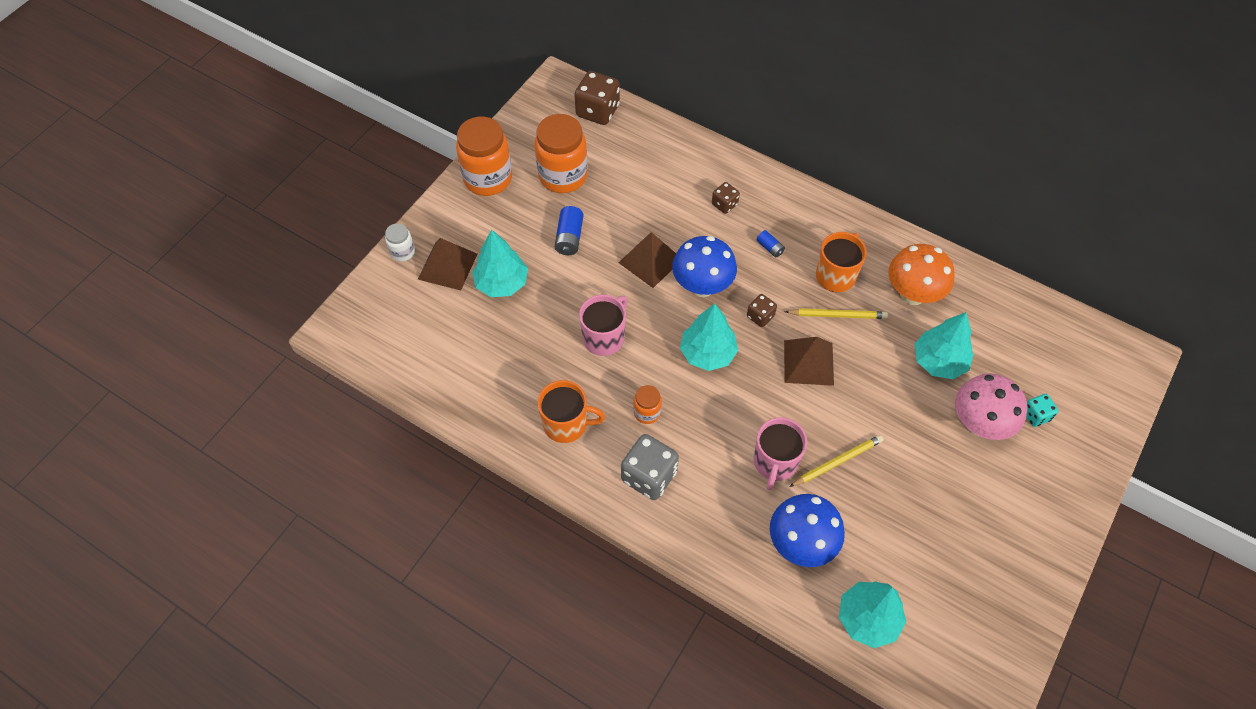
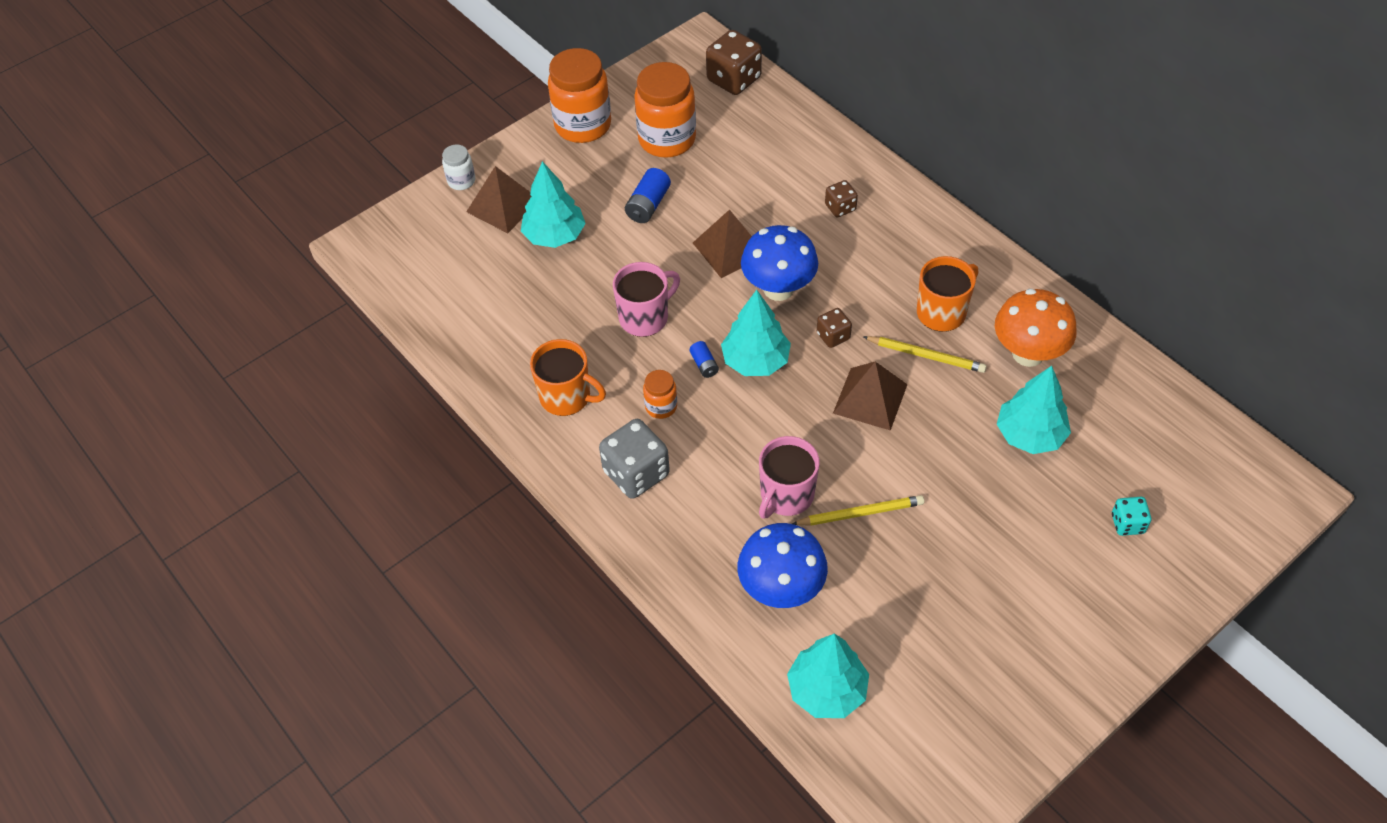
camera: 20 degrees right, 5 degrees down
(770, 248) = (875, 265): blue battery -> blue battery (704, 365)
(979, 424) = (1051, 515): pink mushroom -> none

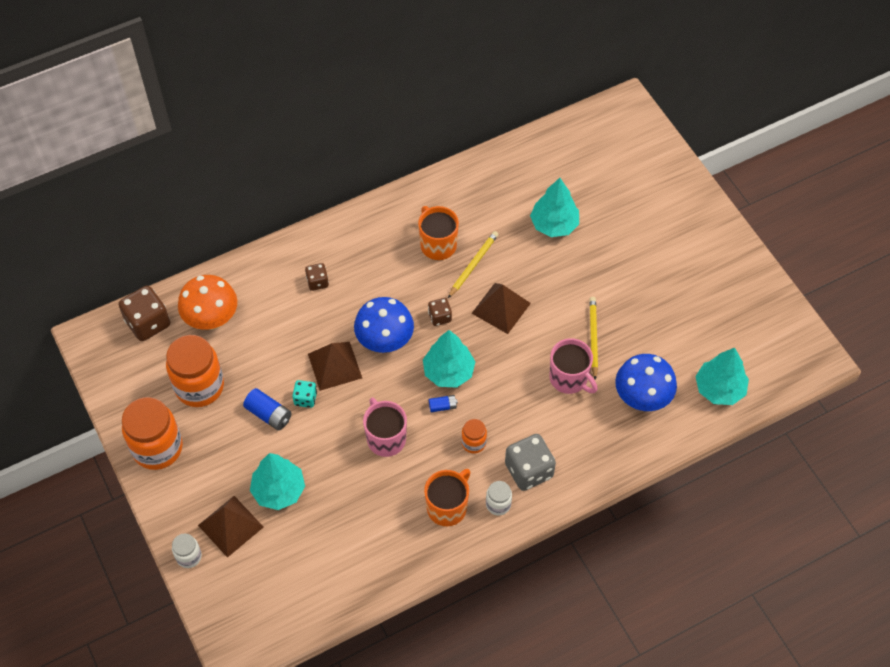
camera: 80 degrees left, 5 degrees up
(581, 448) = (498, 504): none -> white jar
(1028, 353) = (488, 205): orange mushroom -> orange mushroom (212, 319)
(1127, 524) = (632, 194): turquoise dice -> turquoise dice (305, 399)

